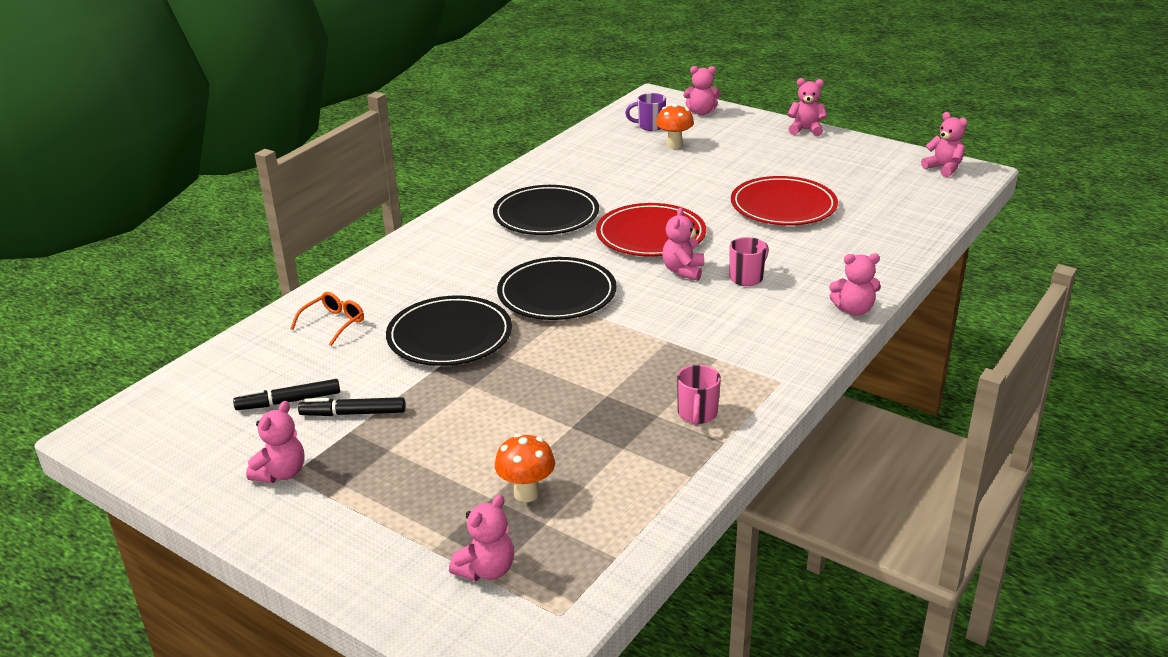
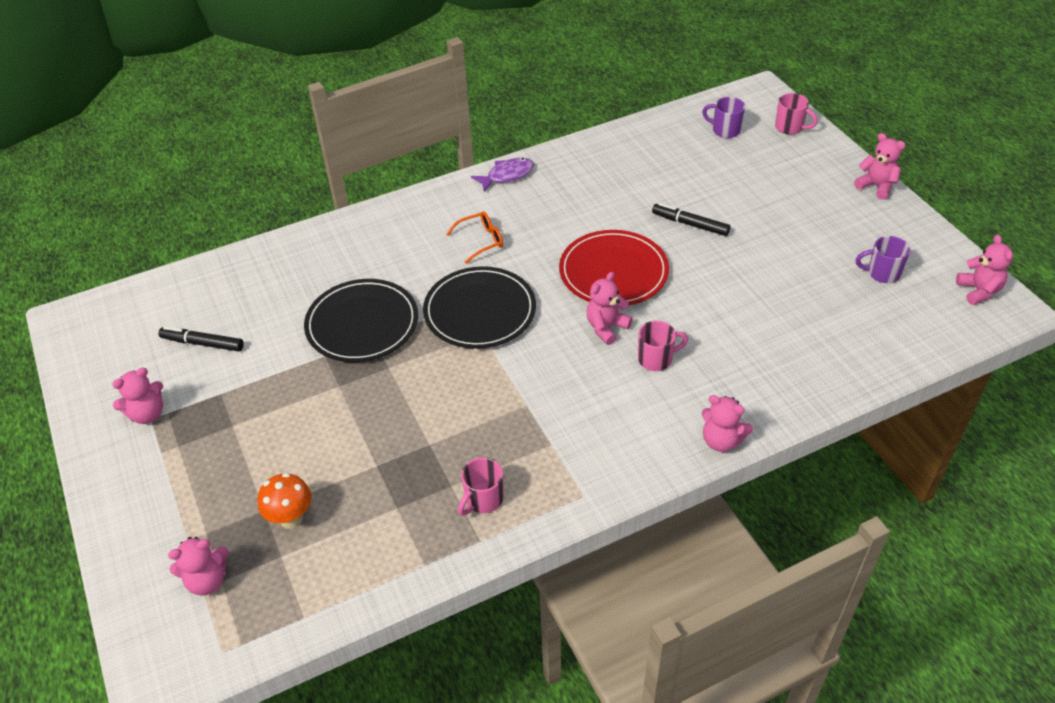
camera: 30 degrees right, 15 degrees up
(334, 323) = (291, 274): orange glasses -> orange glasses (481, 241)
(353, 413) = (235, 376): black marker -> black marker (690, 224)
(485, 200) = (507, 175): none -> purple fish
(546, 215) = (543, 213): black plate -> none
(674, 145) = (727, 163): orange mushroom -> none
(701, 112) = (790, 127): pink teddy bear -> pink mug
(783, 206) = (766, 281): red plate -> none
(865, 177) = (882, 273): none -> purple mug

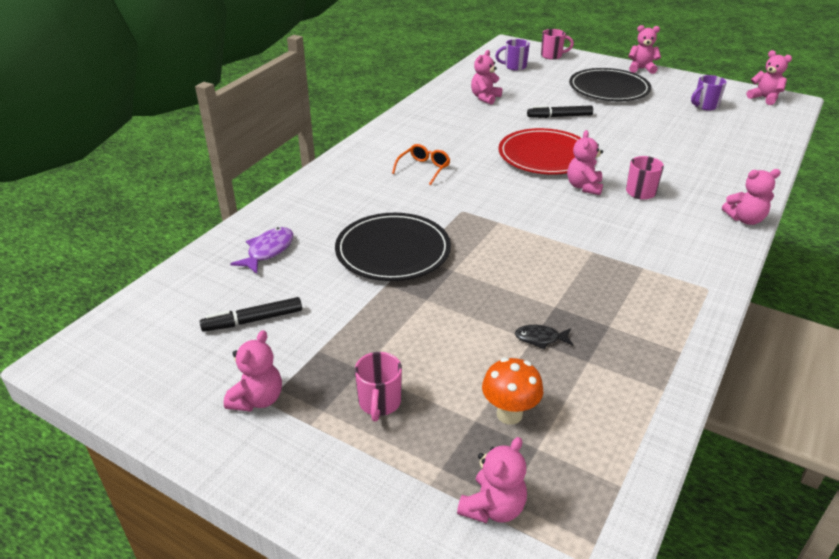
camera: 35 degrees left, 10 degrees down
(384, 468) = (540, 338): none -> black fish
(480, 311) = (479, 209): black plate -> black plate (609, 89)
(483, 500) = (645, 324): pink mug -> pink mug (379, 403)
(507, 175) = (394, 127): purple fish -> purple fish (268, 251)
(640, 167) = (485, 98): none -> pink teddy bear

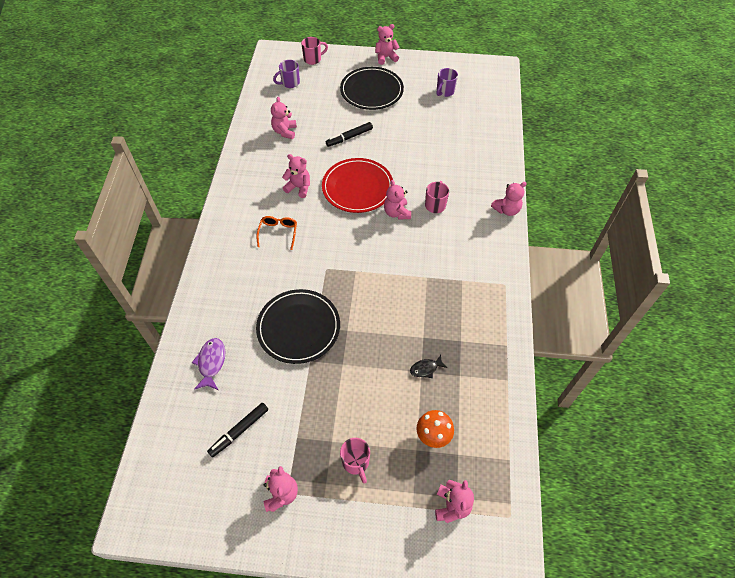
camera: 25 degrees left, 20 degrees up
(764, 98) = (481, 69): pink teddy bear -> pink teddy bear (299, 187)

